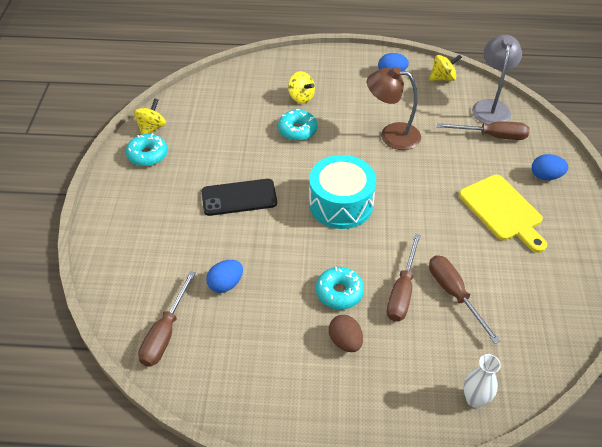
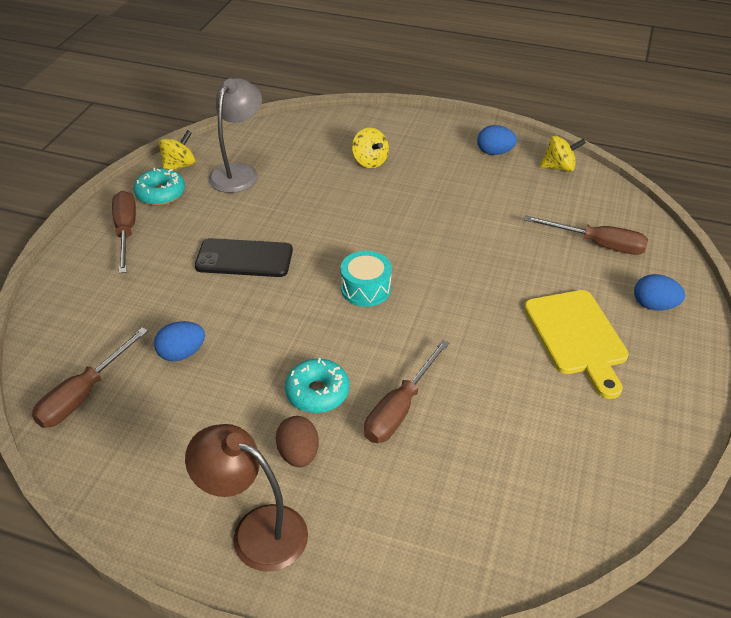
camera: 15 degrees right, 5 degrees down
(297, 130) = (349, 196): turquoise donut -> none
(341, 204) = (366, 288): turquoise drum -> turquoise drum, size x0.59
(391, 135) = (465, 221): brown lamp -> brown lamp (256, 530)
(454, 294) = (468, 427): brown screwdriver -> brown screwdriver (126, 231)
(475, 399) = (441, 569): white vase -> none
(491, 107) = (610, 210): grey lamp -> grey lamp (239, 172)

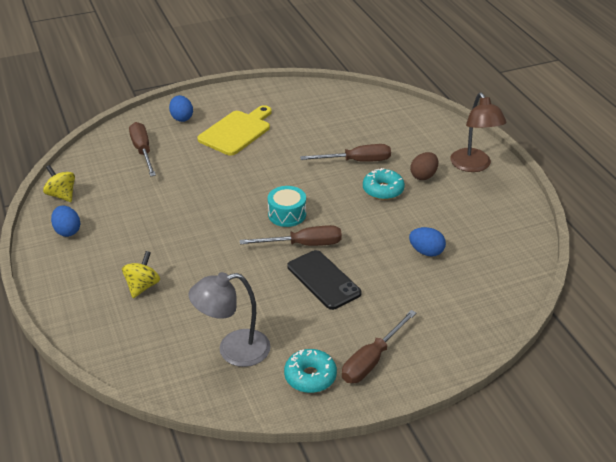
camera: 130 degrees left, 5 degrees down
(83, 394) = (500, 268): brown screwdriver -> brown screwdriver (303, 244)
(179, 166) = (264, 394): yellow spinning top -> none

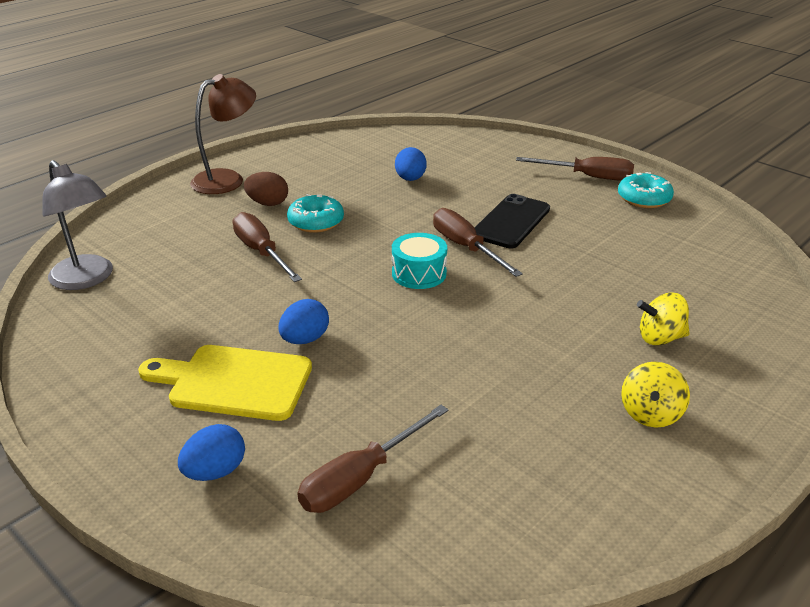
camera: 115 degrees left, 5 degrees down
(62, 195) = (570, 528): yellow spinning top -> yellow spinning top (650, 414)
(67, 231) = (644, 467): blue egg -> blue egg (305, 339)
(233, 350) = (668, 244): grey lamp -> grey lamp (87, 279)

